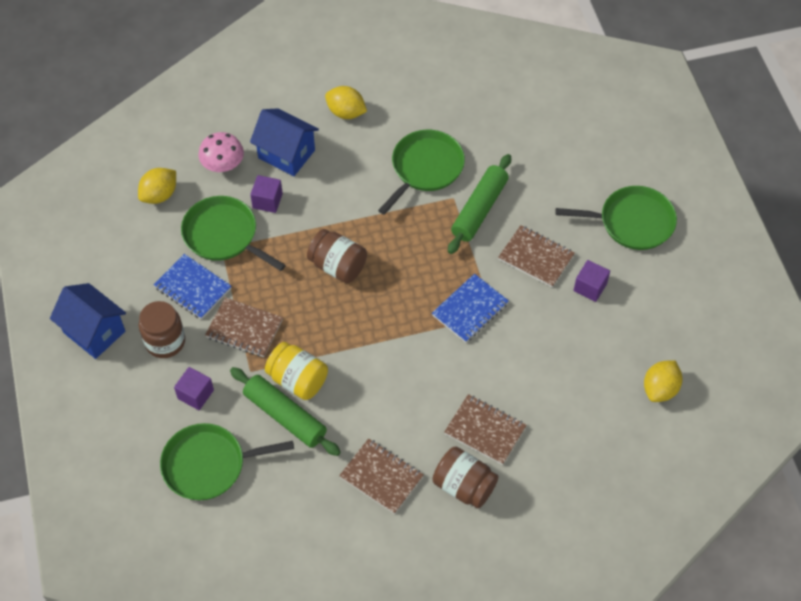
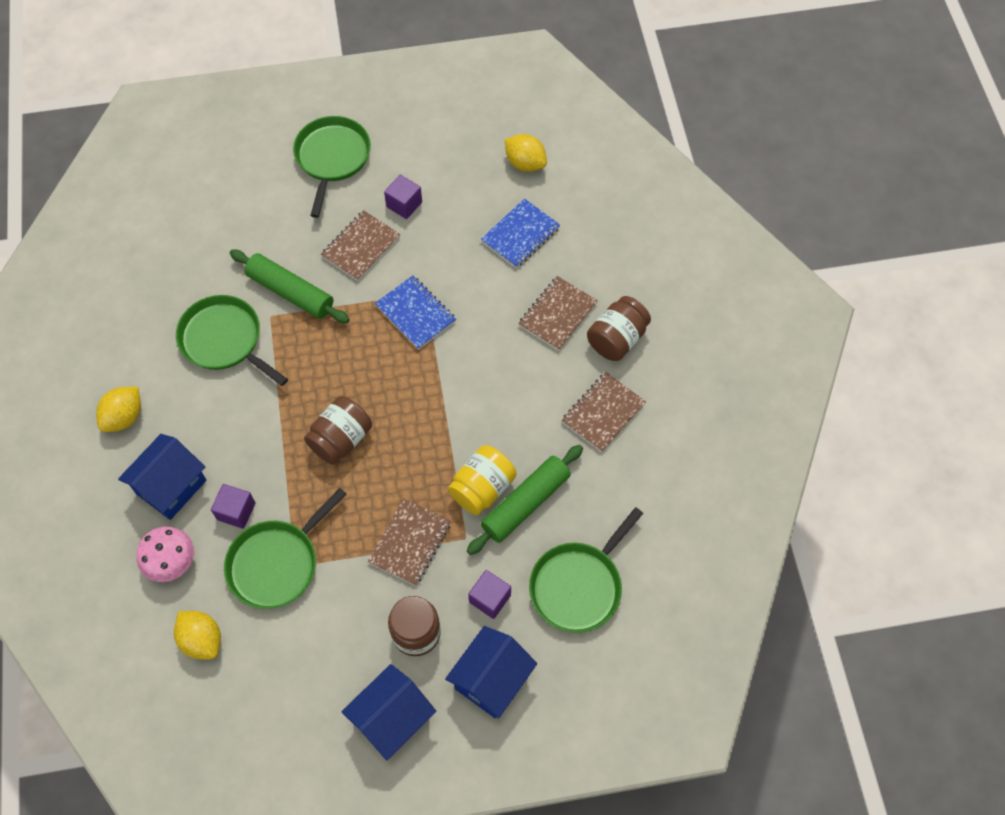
camera: 85 degrees left, 5 degrees up
(124, 401) = (491, 680): none -> blue house
(193, 288) = (346, 600): blue notebook -> blue notebook (520, 235)
(208, 465) = (578, 585): green pan -> green pan turned 45 degrees clockwise

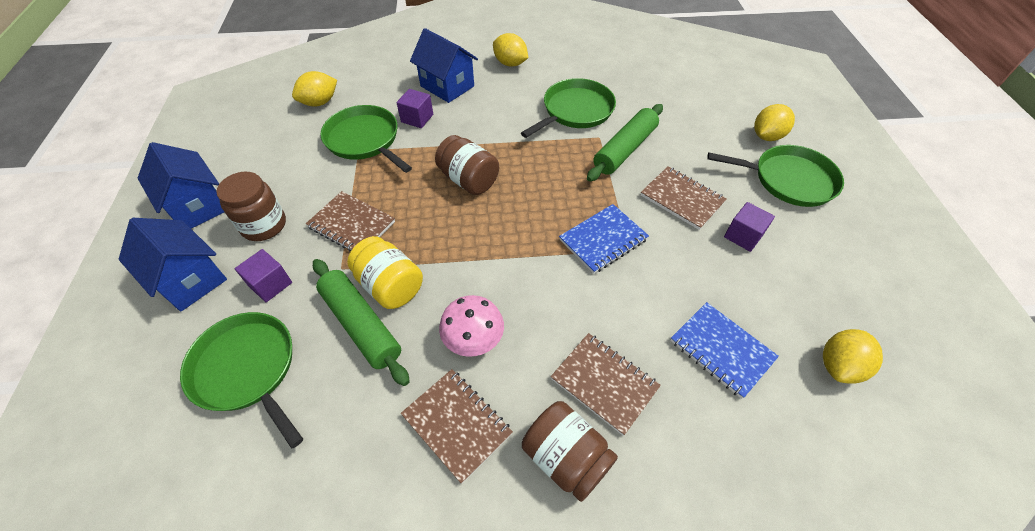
camera: 95 degrees right, 10 degrees down
(171, 561) = (387, 87): pink mushroom -> pink mushroom (473, 339)
(269, 165) = (767, 136): none -> yellow lemon

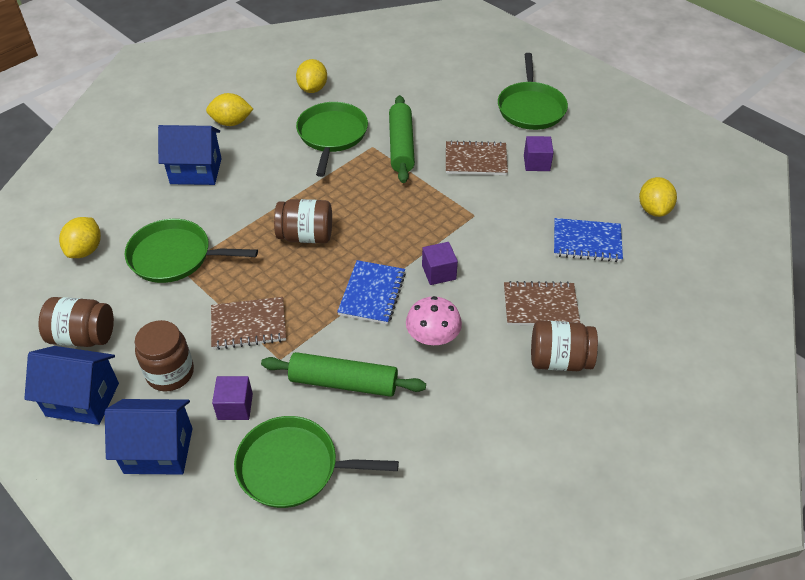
camera: 40 degrees left, 5 degrees down
(250, 161) = (83, 336): none -> brown jar
(390, 286) = (334, 345): yellow jar -> none
(417, 118) = (201, 212): purple cube -> purple cube (439, 272)
(457, 424) = (478, 390): brown notebook -> none
(603, 240) = (451, 219): blue notebook -> blue notebook (372, 294)
(767, 136) = (489, 83): yellow lemon -> yellow lemon (312, 89)
(789, 180) = (531, 108): green pan -> green pan turned 120 degrees clockwise

